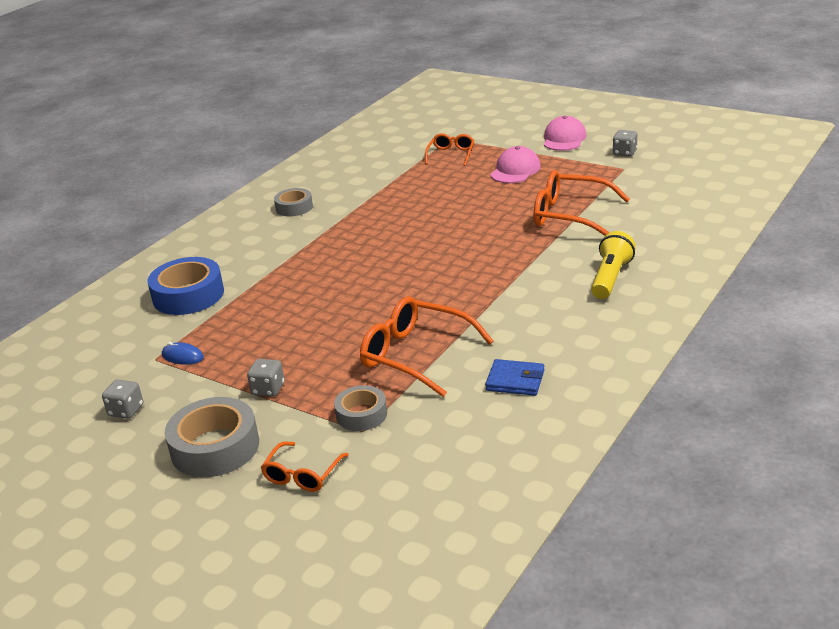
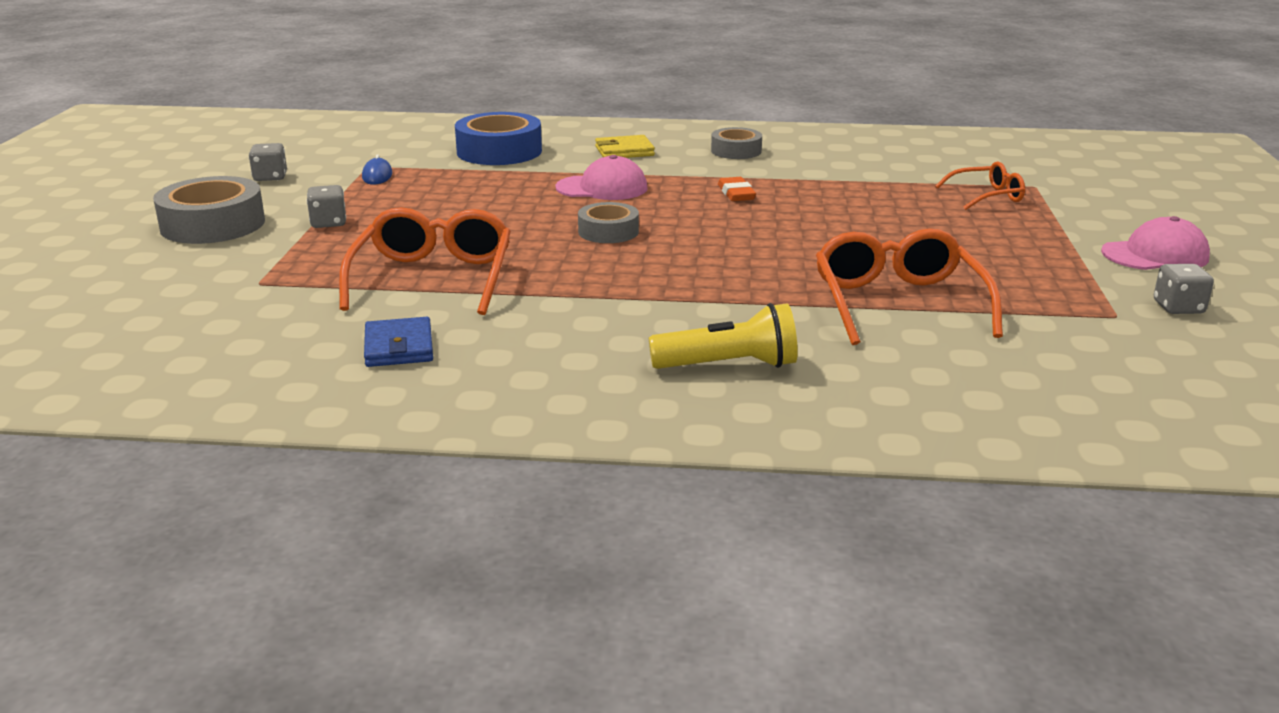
camera: 60 degrees right, 5 degrees down
(247, 246) = (624, 151): none -> yellow wallet
(302, 475) = (166, 272): orange glasses -> none
(361, 414) = (291, 276): grey tape -> grey tape (608, 231)
(371, 224) = (736, 193): none -> orange eraser
(515, 170) = (996, 242): pink cap -> pink cap (602, 188)

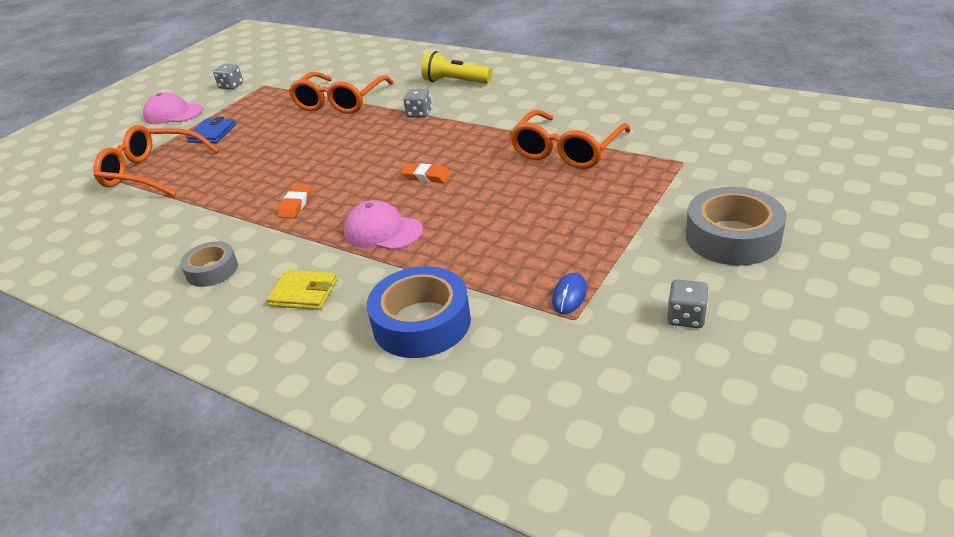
camera: 150 degrees left, 10 degrees up
(328, 223) = (629, 222): grey dice -> grey dice (419, 114)
(399, 347) = (602, 107): blue wallet -> blue wallet (212, 133)
(608, 231) = (426, 176): grey tape -> orange eraser
(987, 196) = (152, 172): orange glasses -> orange glasses, size x1.76

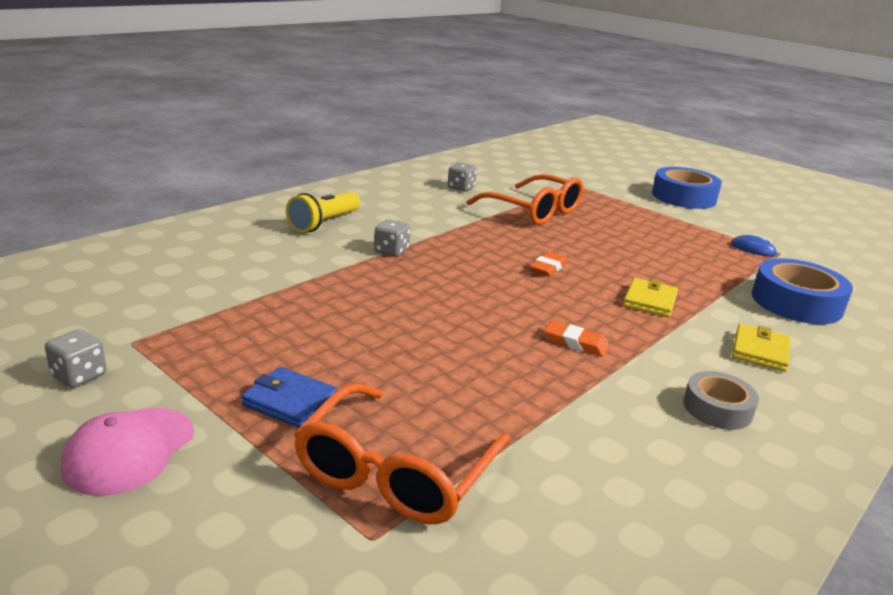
camera: 85 degrees left, 10 degrees down
(339, 102) = (296, 289): orange glasses -> none
(382, 231) = (650, 301): pink cap -> yellow wallet
(686, 317) = (773, 226): grey dice -> grey dice (461, 188)
(732, 237) = (683, 197): grey tape -> blue tape

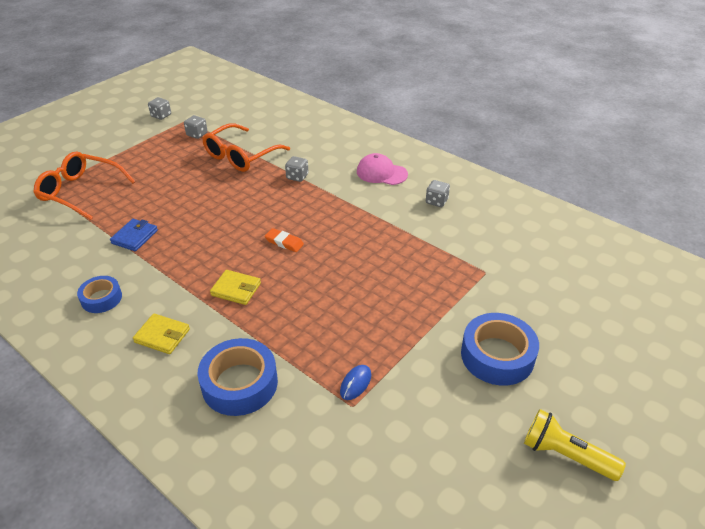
camera: 90 degrees right, 15 degrees up
(129, 450) = (110, 135): pink cap -> pink cap (381, 173)
(207, 329) = (197, 134): none -> grey dice
(290, 401) = (135, 162): blue wallet -> blue wallet (135, 237)
(324, 223) = (335, 149): yellow flashlight -> yellow flashlight (565, 454)
(534, 211) = (399, 240): orange glasses -> orange glasses (240, 156)
(575, 343) = (179, 248): orange eraser -> none
(717, 408) = (101, 298): grey tape -> blue tape

